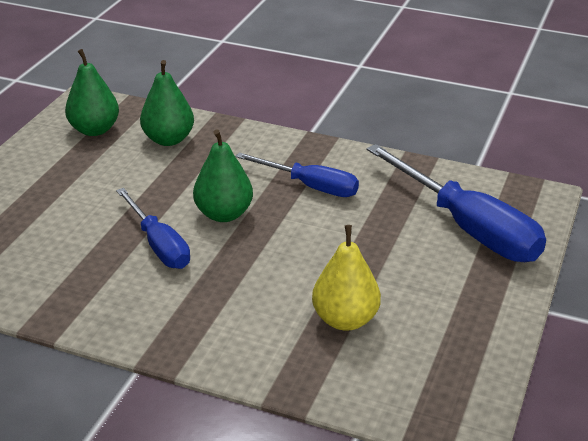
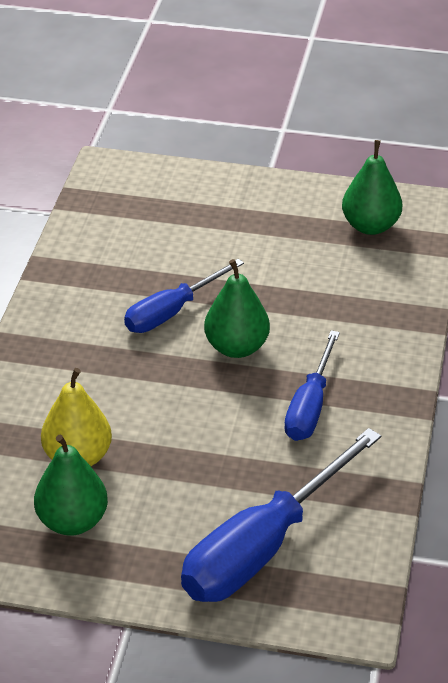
camera: 80 degrees right, 5 degrees up
(168, 139) = (370, 282): green pear -> green pear (72, 522)

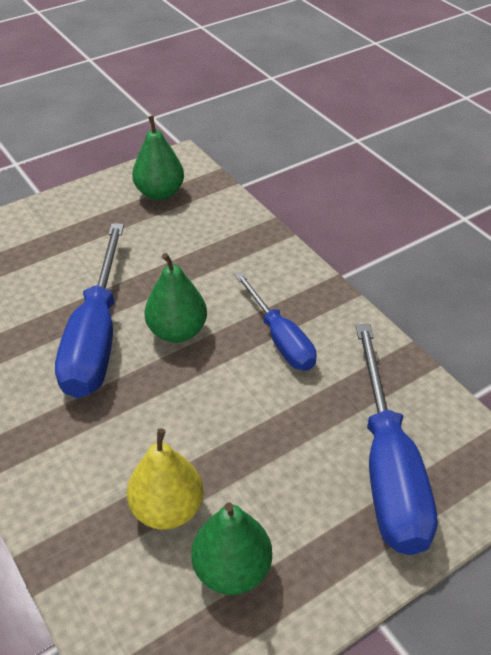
camera: 45 degrees left, 5 degrees up
(172, 312) = (96, 337): blue screwdriver -> blue screwdriver, size x1.64

